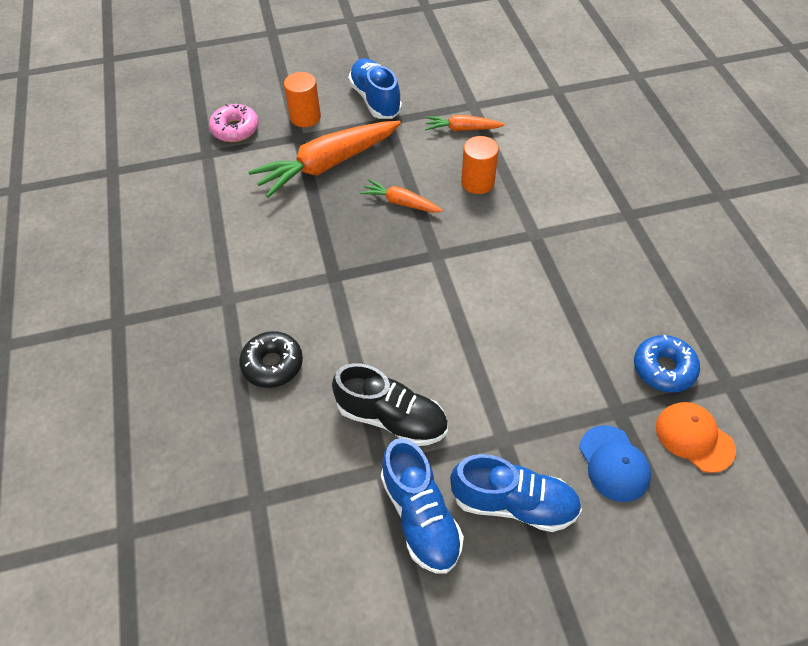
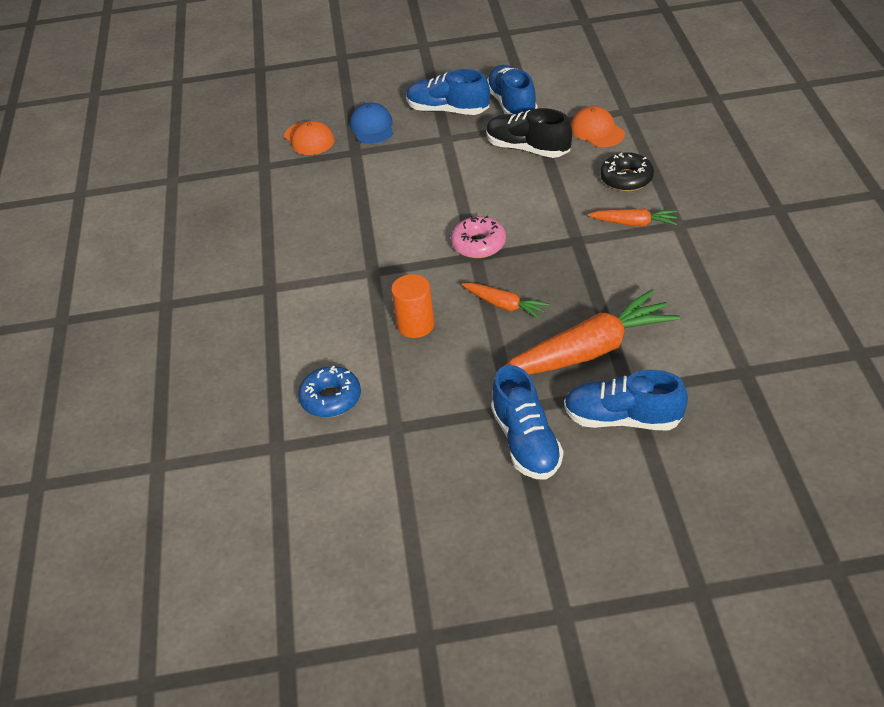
camera: 170 degrees left, 10 degrees down
(235, 129) = (716, 404): pink donut -> pink donut (479, 244)
(300, 454) = (597, 131): none -> orange cap
(305, 117) = (623, 419): orange cylinder -> blue shoe
(462, 129) = (418, 392): orange carrot -> orange carrot (634, 223)
(663, 368) = (307, 174): blue donut -> blue donut (331, 398)

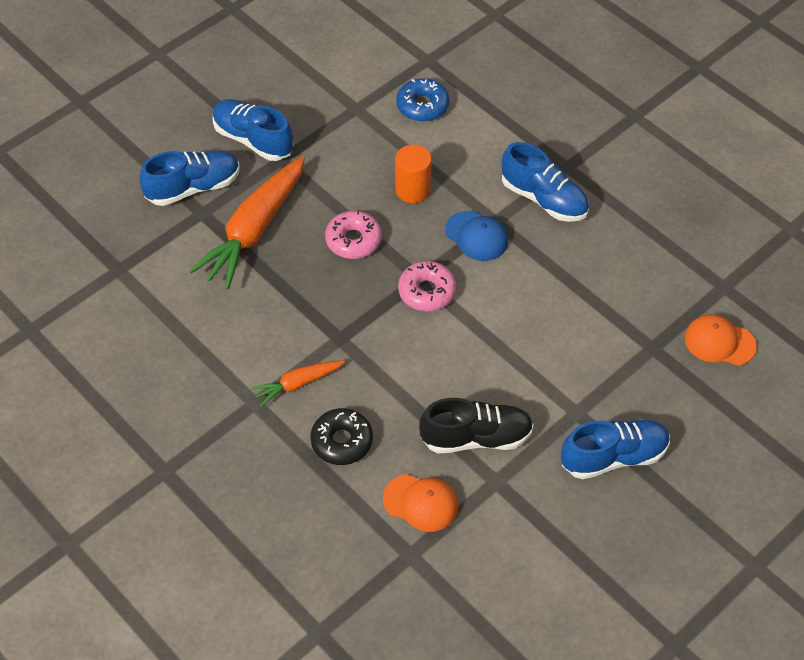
camera: 140 degrees right, 10 degrees up
(372, 127) = (671, 390): blue cap -> blue cap (476, 236)
(505, 305) = (353, 240): orange carrot -> pink donut
(512, 105) = (549, 501): blue shoe -> blue shoe (544, 199)

